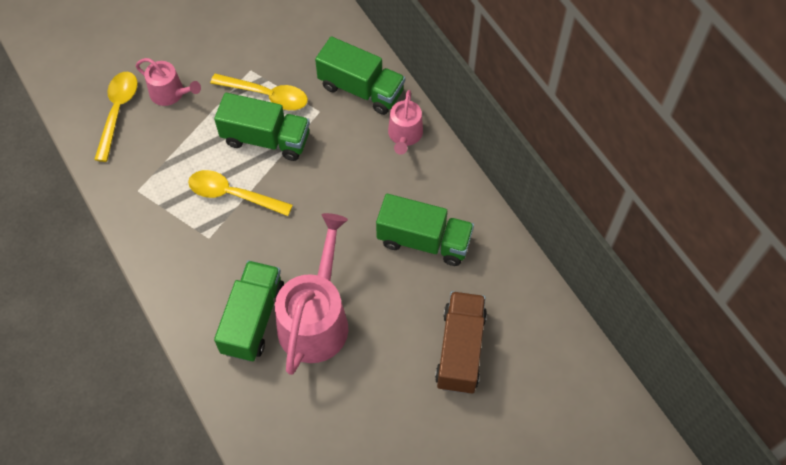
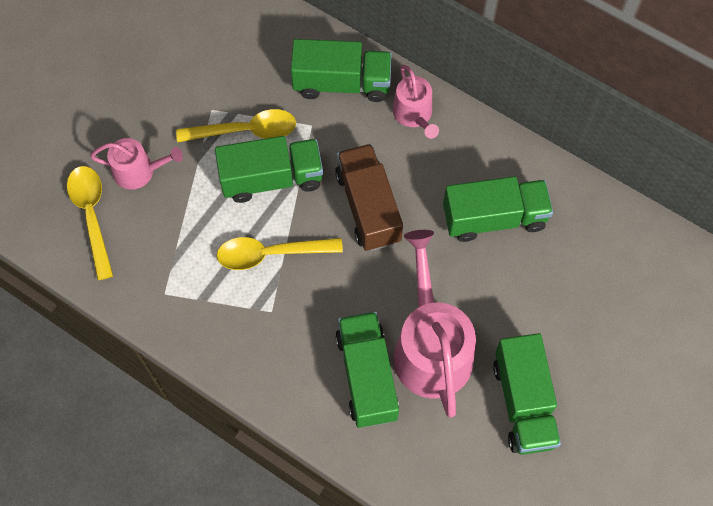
camera: 25 degrees left, 5 degrees up
(365, 395) = (523, 403): none -> green truck
(460, 350) = (590, 314): brown truck -> brown truck (368, 207)

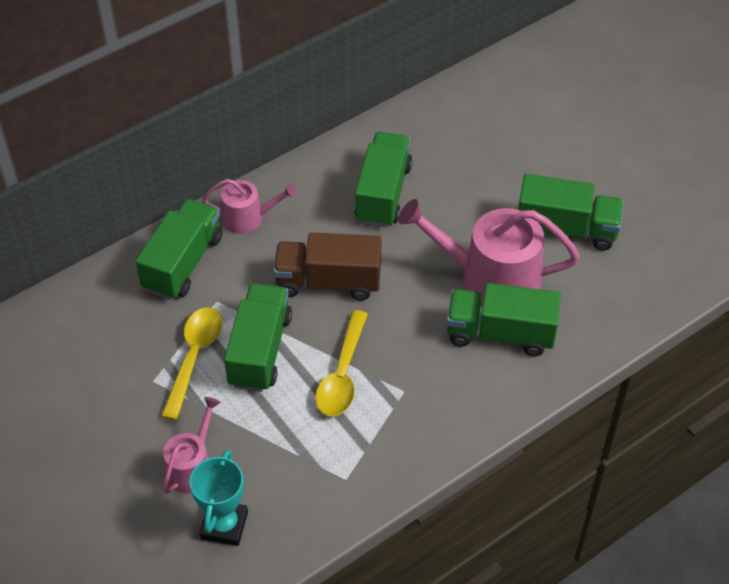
camera: 70 degrees left, 15 degrees down
(92, 216) = (224, 525): yellow spoon -> turquoise trophy

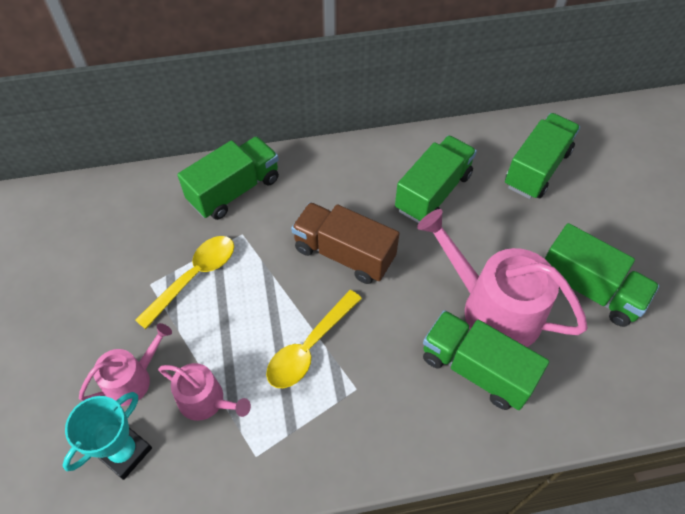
camera: 25 degrees right, 5 degrees up
(248, 218) = (308, 171): pink watering can -> pink watering can (206, 401)
(260, 350) = (251, 293): green truck -> green truck (537, 169)

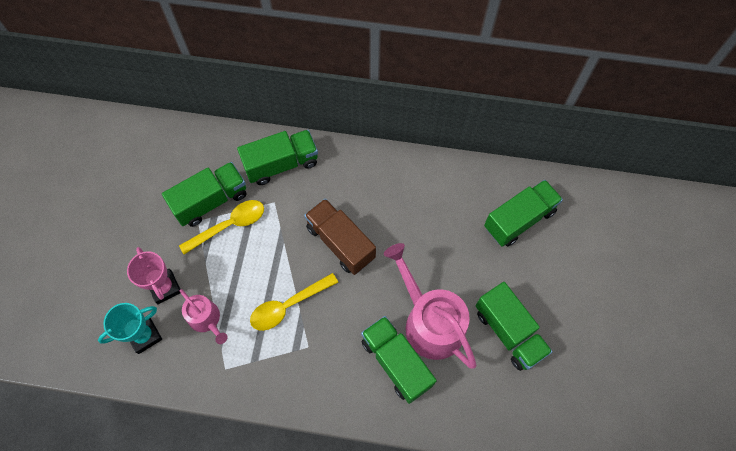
camera: 20 degrees right, 10 degrees up
(132, 379) = (165, 287): pink watering can -> pink trophy
(433, 192) = (428, 213): green truck -> green truck (211, 201)

